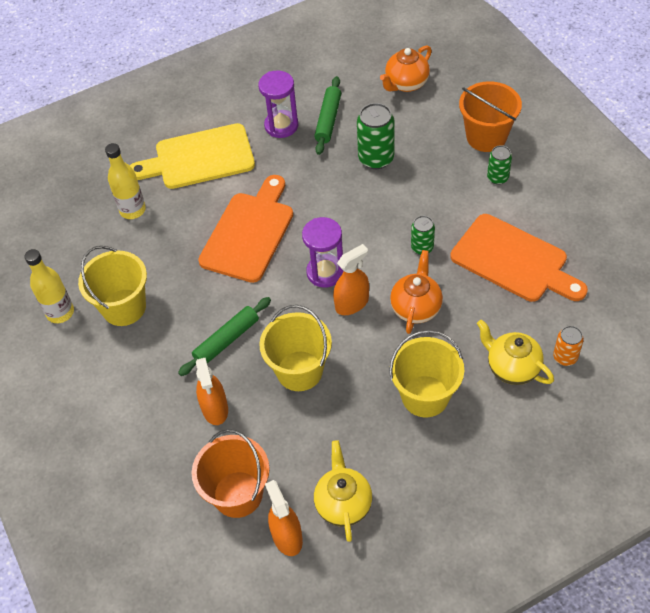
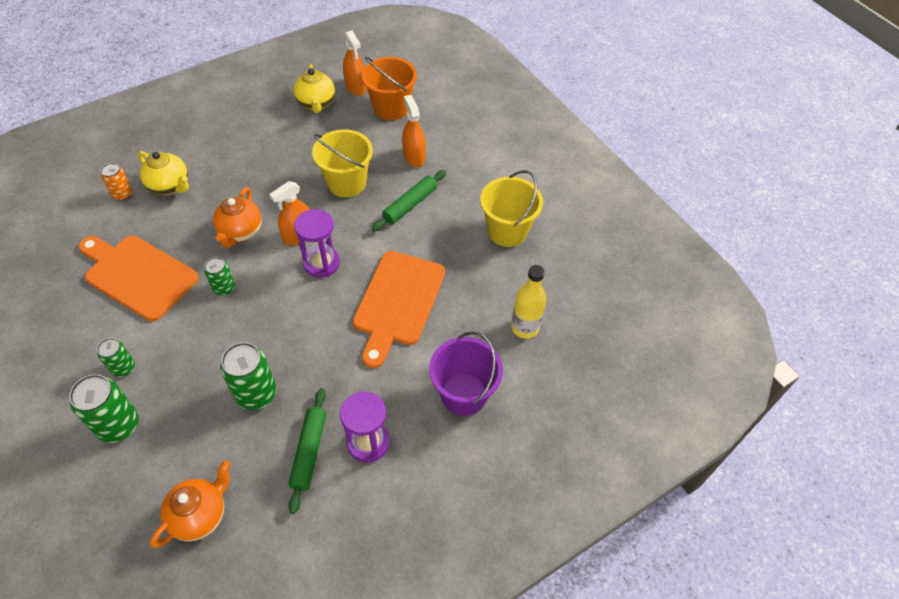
camera: 170 degrees right, 0 degrees up
(60, 312) = (564, 226): yellow bottle -> none
(199, 158) = (463, 394): yellow cutting board -> purple bucket
(425, 396) = (246, 166): yellow bucket -> none
(486, 137) = (119, 425): orange bucket -> green can

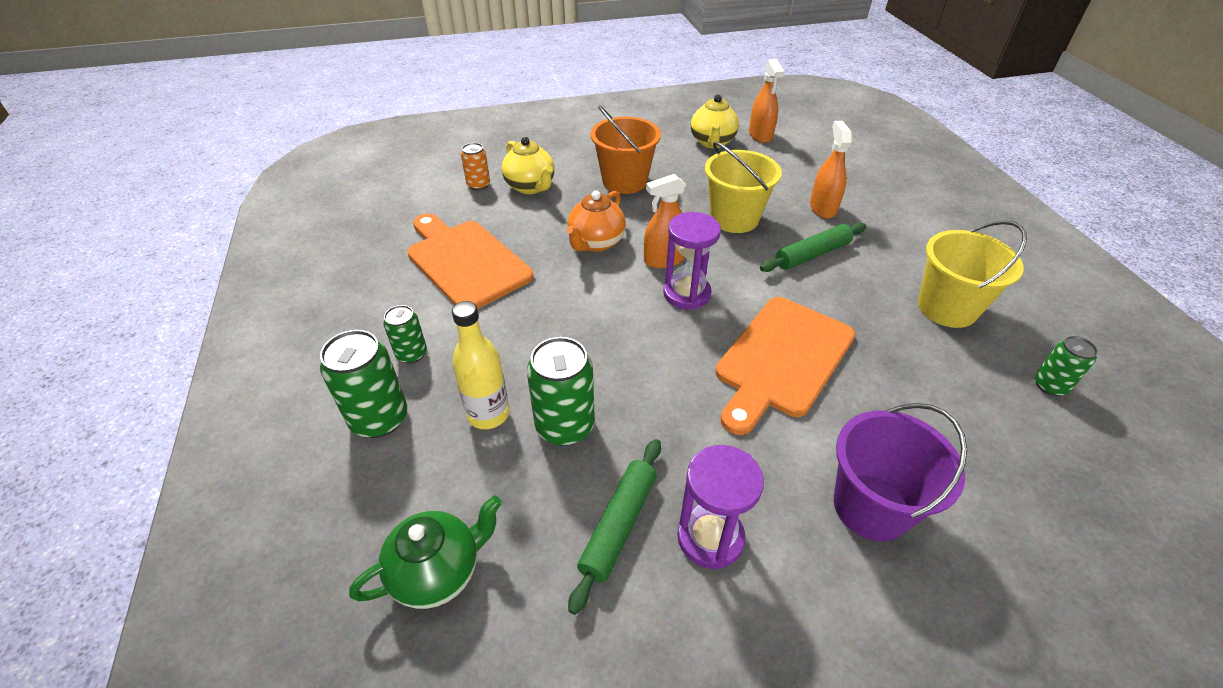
camera: 20 degrees right, 10 degrees down
(200, 515) = (438, 572): orange teapot -> green teapot
(224, 288) = (559, 295): green can -> green can (1050, 386)
(391, 108) = (800, 159): orange bucket -> orange bucket (624, 181)
(525, 327) = (974, 435): yellow bottle -> yellow bottle (488, 414)

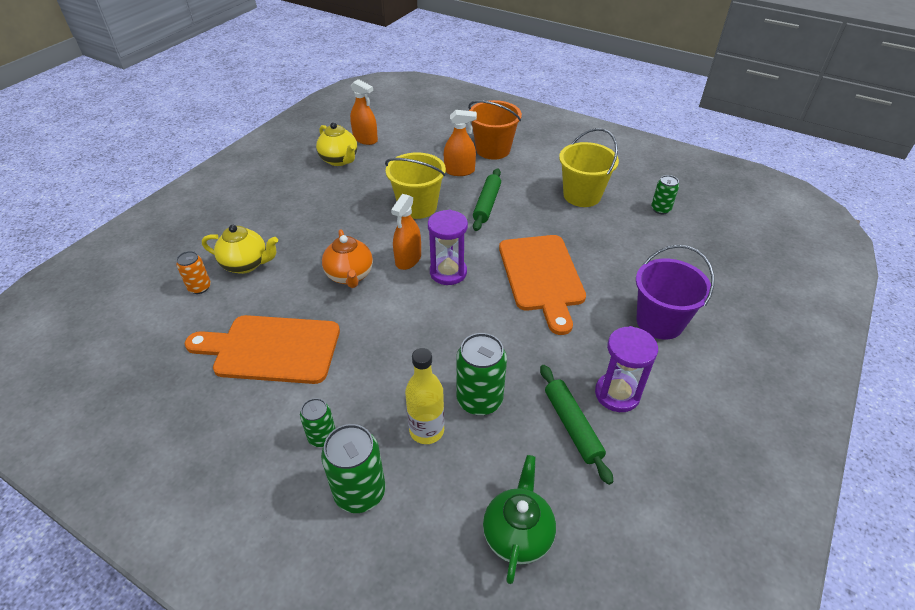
camera: 45 degrees left, 0 degrees up
(624, 181) = (313, 221): orange bucket -> orange bucket (493, 150)
(823, 208) = (459, 171): orange spray bottle -> orange spray bottle turned 135 degrees clockwise

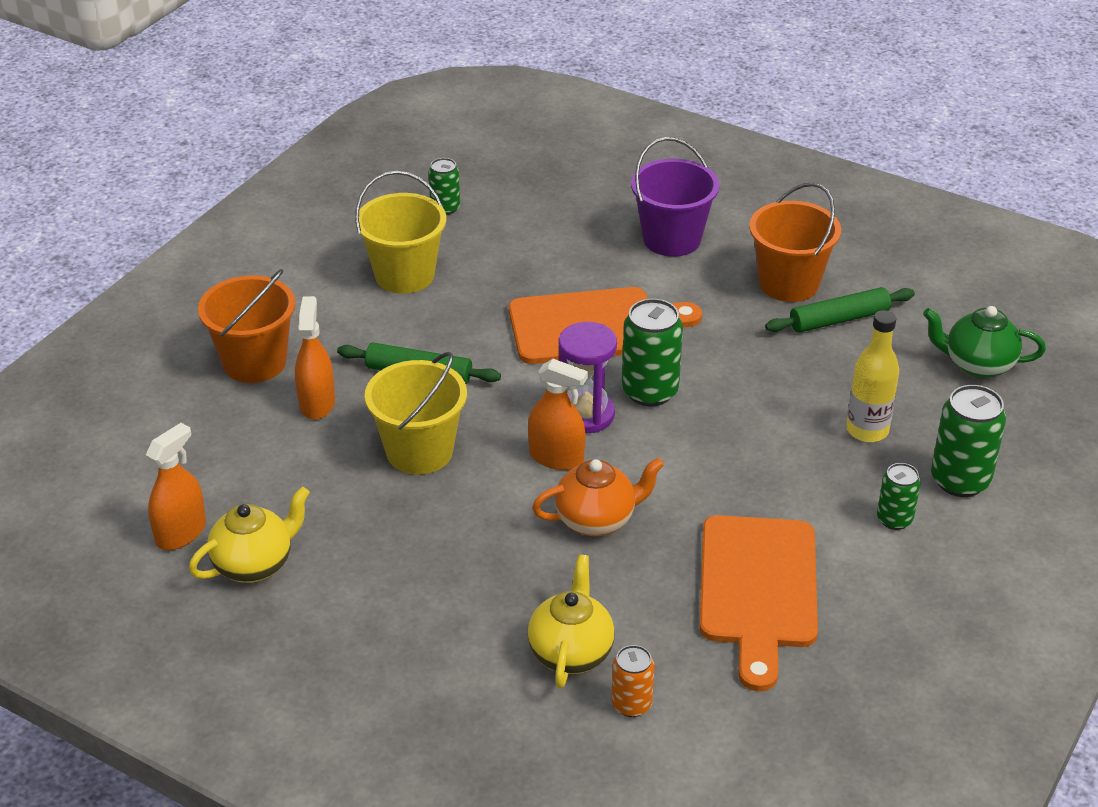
camera: 90 degrees left, 5 degrees down
(479, 400) = (815, 388): green can -> green can (650, 391)
(617, 394) = (788, 283): purple hourglass -> orange bucket

